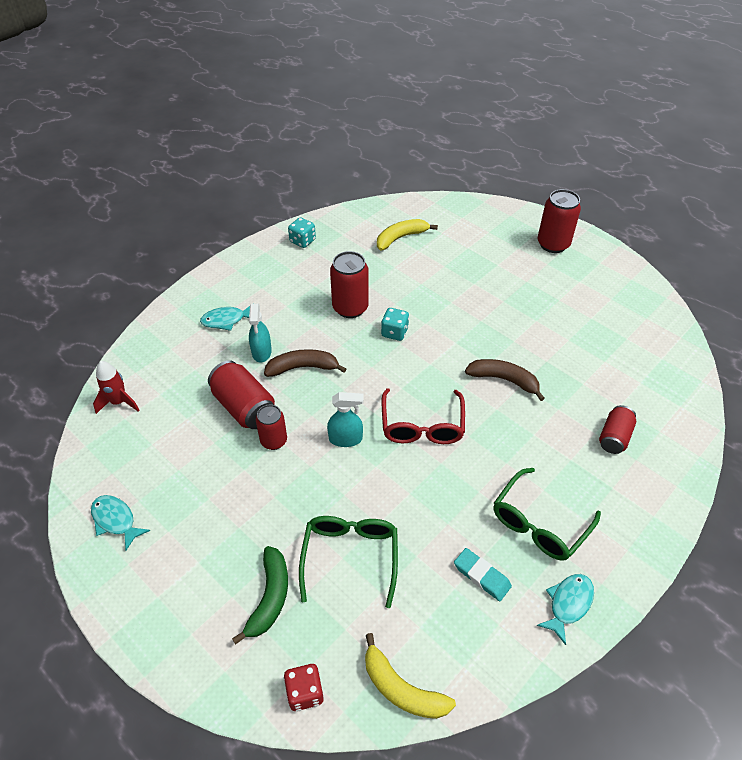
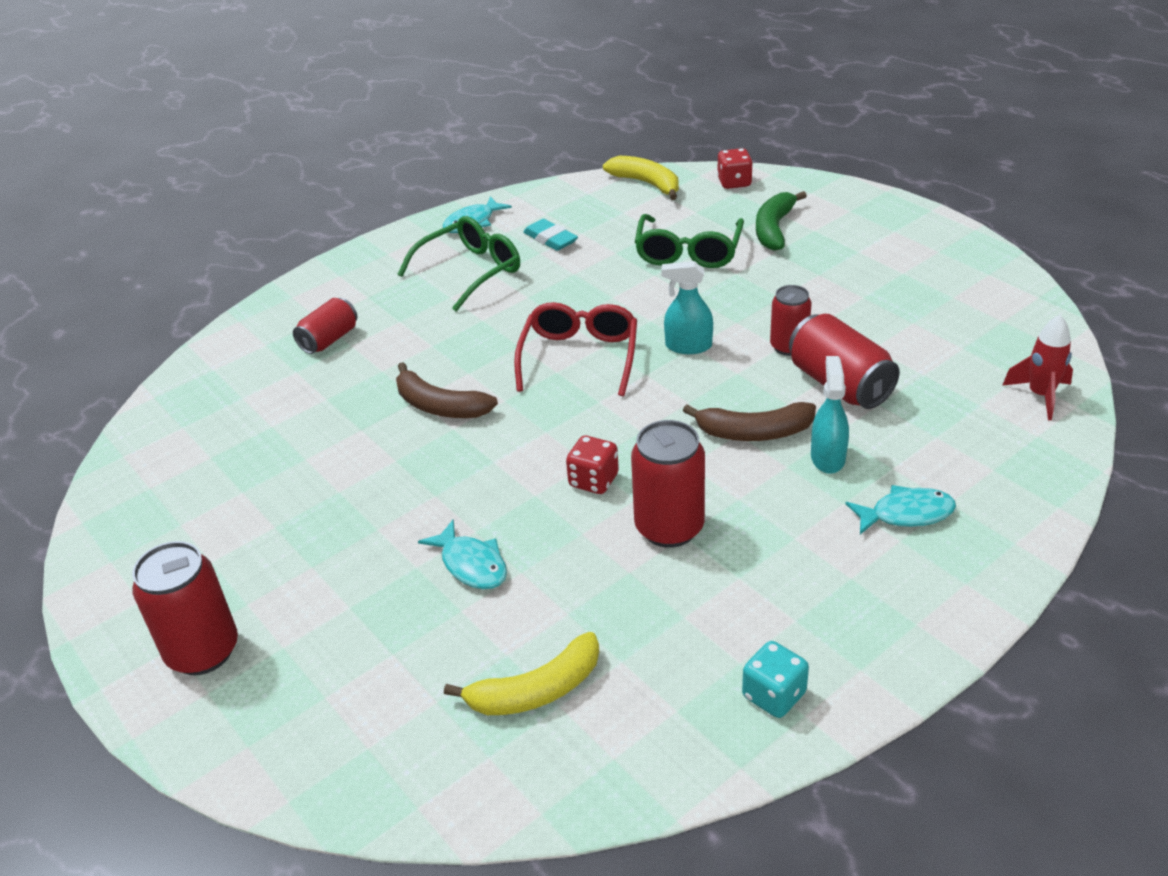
camera: 170 degrees left, 10 degrees down
(115, 520) = (972, 281): turquoise fish -> turquoise fish (471, 564)
(394, 332) = (593, 480): turquoise dice -> red dice

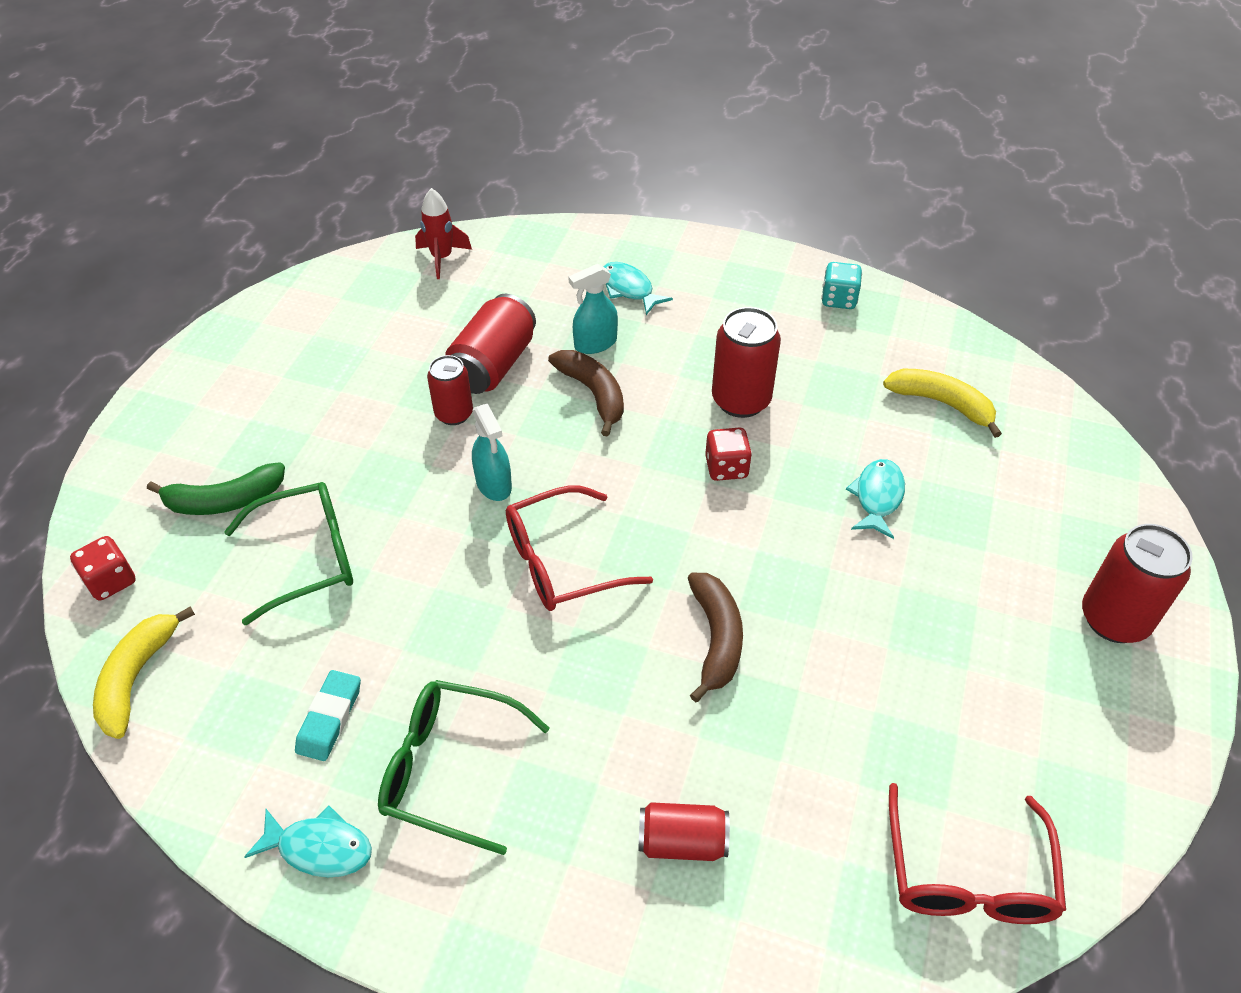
camera: 125 degrees left, 10 degrees up
(170, 445) = (967, 873): none -> red glasses

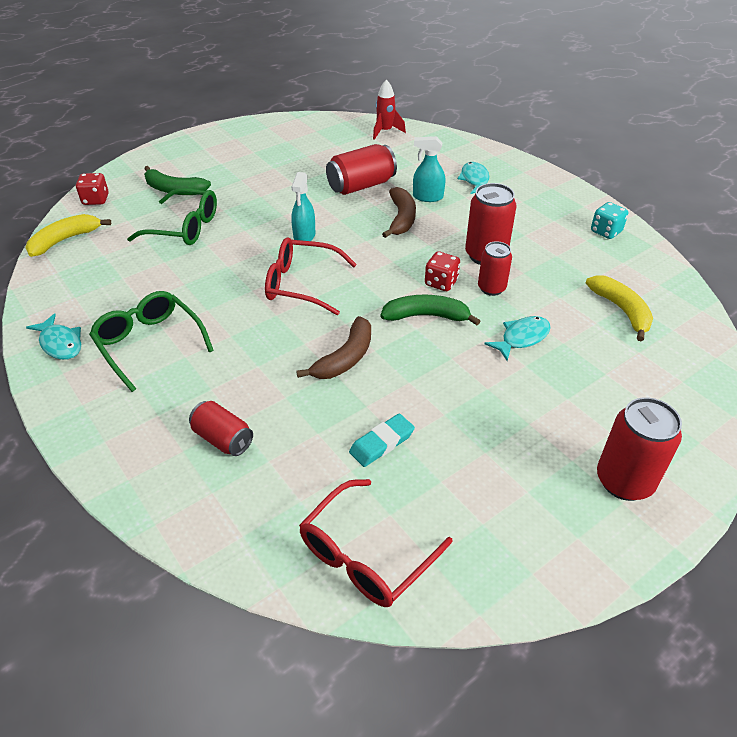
camera: 35 degrees right, 5 degrees down
(330, 718) = (122, 295): turquoise eraser -> turquoise eraser (382, 443)
(454, 414) = (318, 198): red can -> red can (491, 288)
(753, 525) = (426, 316): none -> green banana

